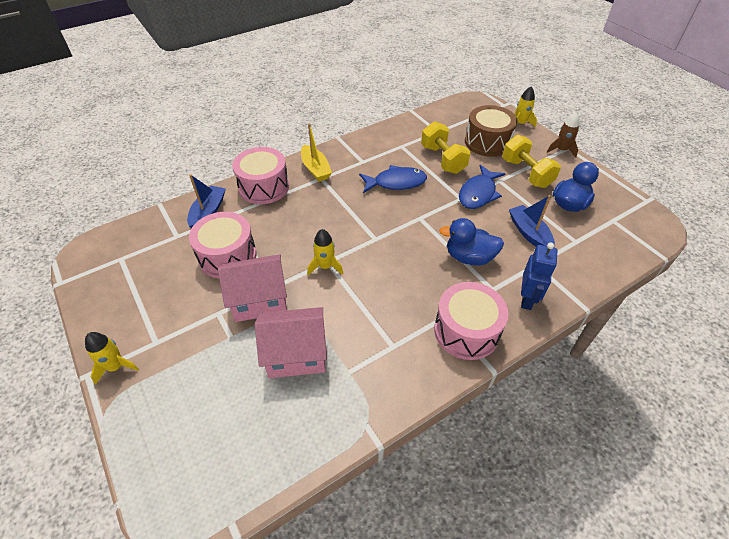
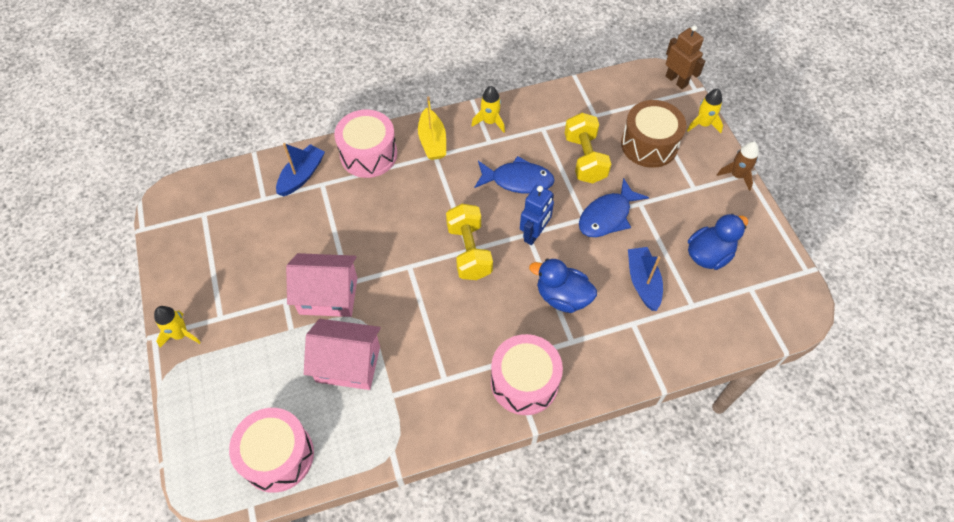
camera: 15 degrees right, 10 degrees up
(227, 256) = (309, 236): pink drum -> pink drum (278, 456)
(325, 266) = (405, 272): yellow rocket -> yellow rocket (490, 122)
(487, 101) = (676, 80): none -> brown robot
(526, 173) = (677, 200): yellow dumbbell -> yellow dumbbell (469, 251)
(527, 299) = (604, 362): blue robot -> blue robot (534, 234)

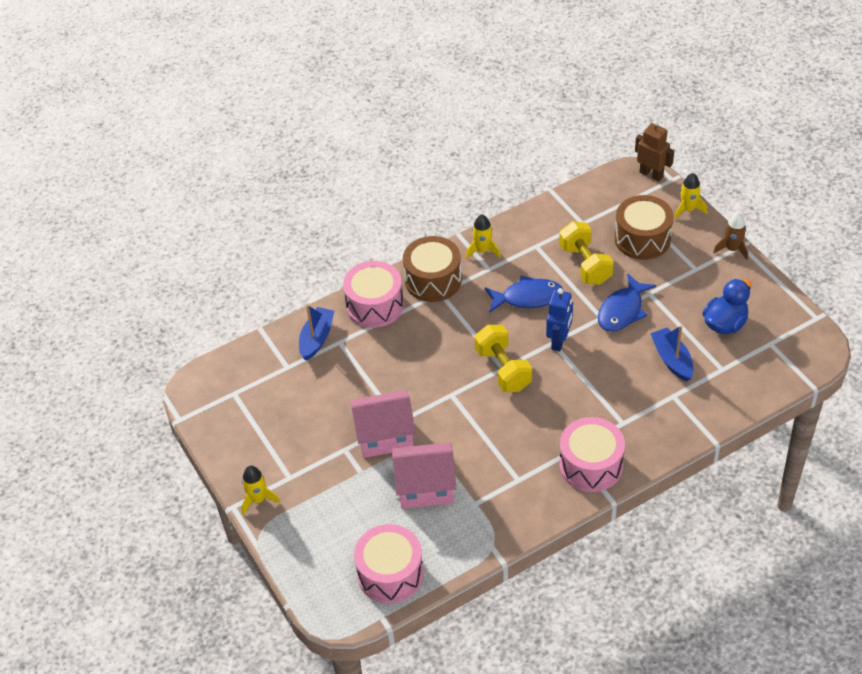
camera: 10 degrees left, 10 degrees down
(432, 141) = (433, 280): yellow boat -> brown drum
(562, 297) = (602, 388): blue duck -> none

